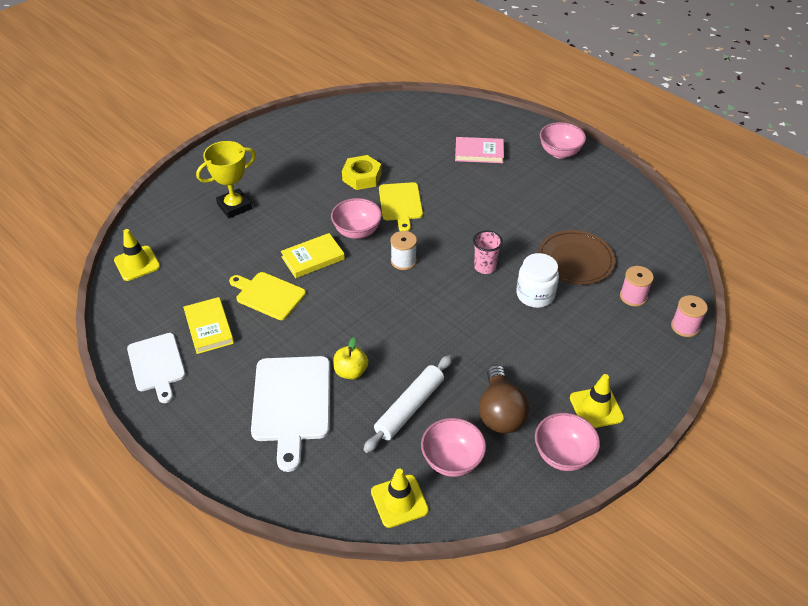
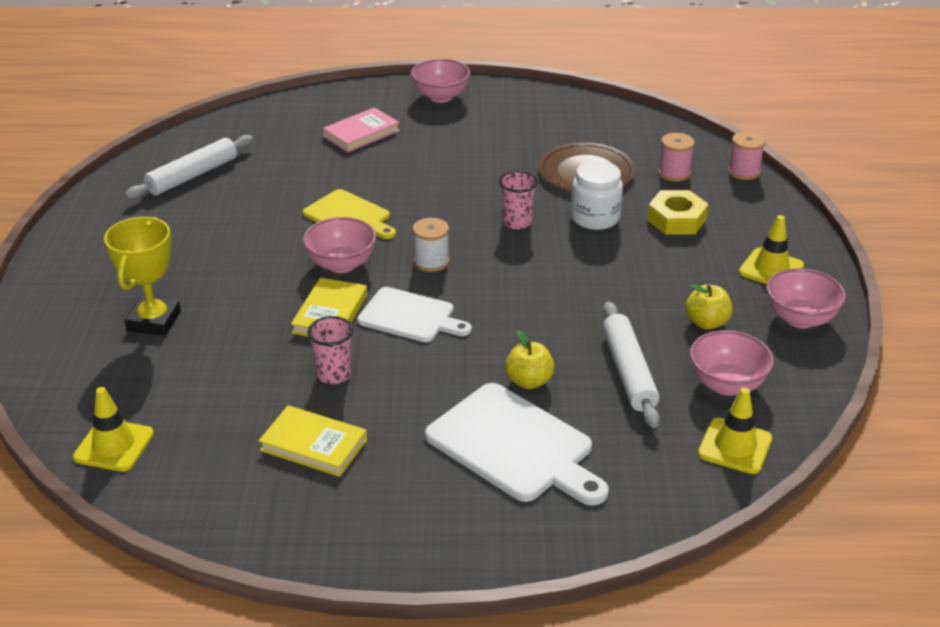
camera: 45 degrees left, 10 degrees down
(157, 365) = (308, 518): white cutting board -> white cutting board (410, 316)
(268, 295) = (334, 374): yellow cutting board -> pink cup
(359, 129) = (192, 175): none -> white rolling pin
(362, 177) = (267, 215): yellow nut -> yellow nut (676, 220)
(500, 412) = (706, 323): brown light bulb -> yellow apple

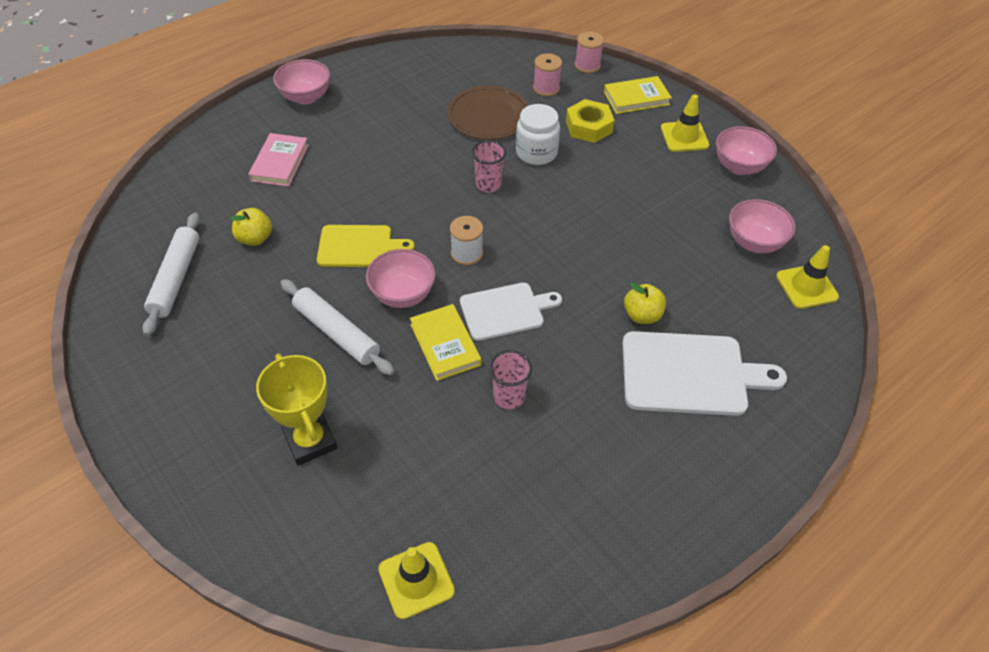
camera: 40 degrees left, 15 degrees up
(313, 445) = (564, 467): yellow book -> yellow book (636, 98)
(629, 372) = (691, 268): white rolling pin -> white rolling pin (337, 332)
(706, 323) = (693, 201): yellow apple -> yellow apple (255, 238)

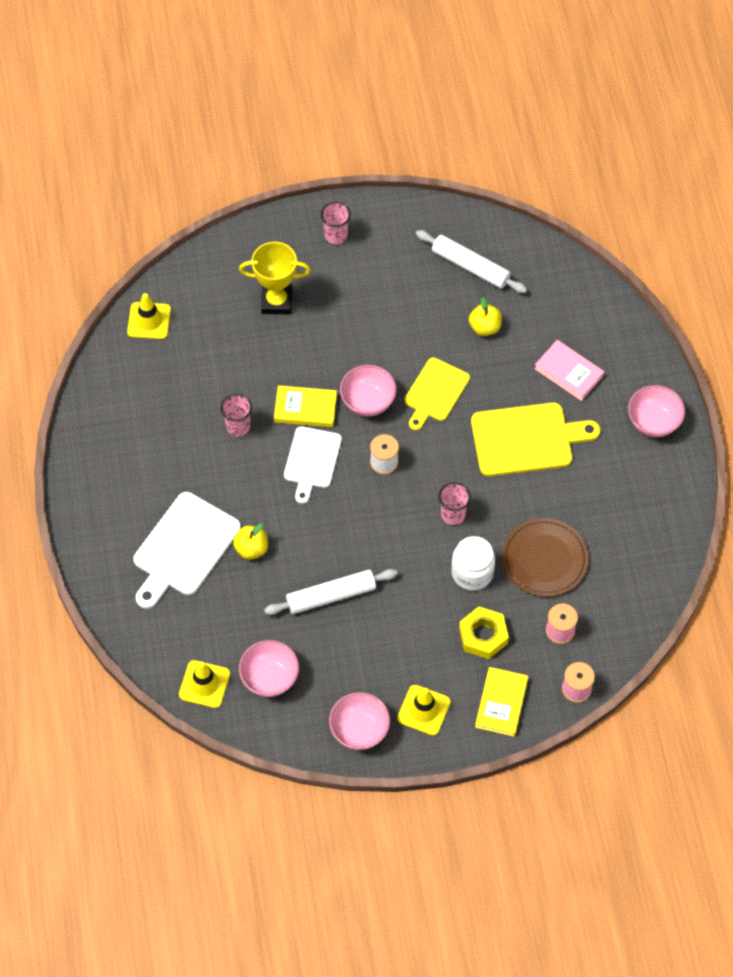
camera: 120 degrees right, 10 degrees up
(177, 424) = (336, 235): none -> pink cup
(337, 332) = (357, 347): white rolling pin -> white rolling pin (331, 596)
(373, 165) = (527, 439): none -> yellow cutting board

